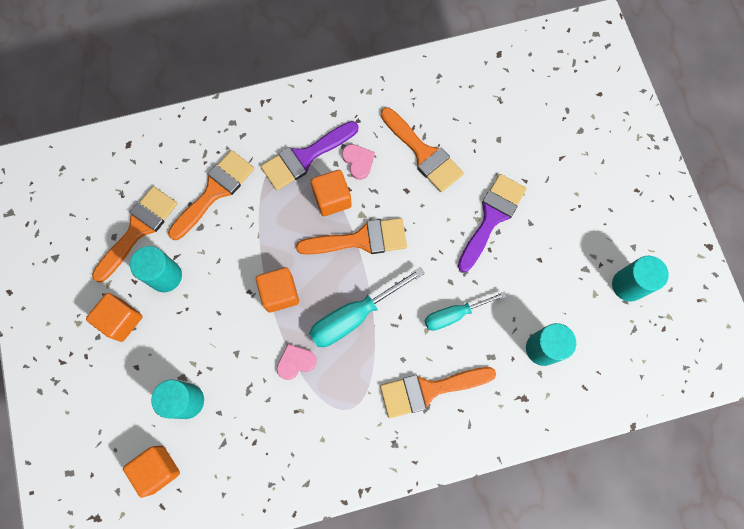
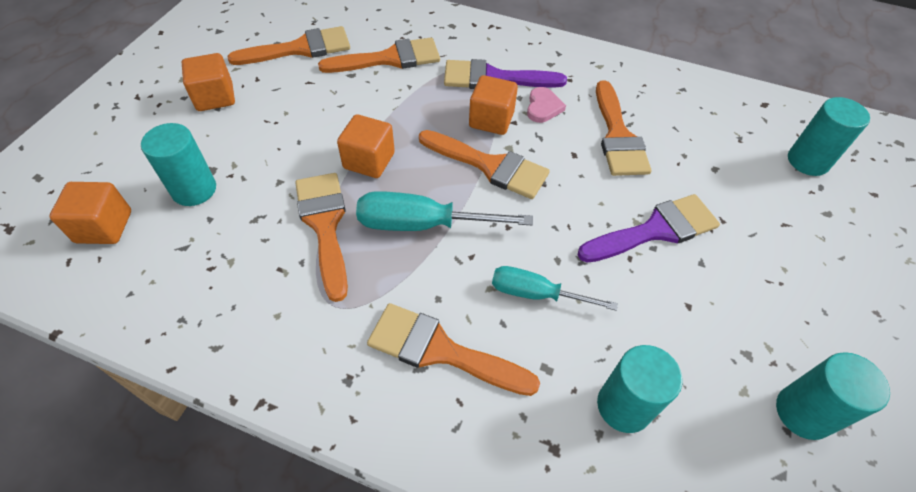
camera: 35 degrees right, 20 degrees down
(165, 276) = (285, 90): turquoise cylinder -> turquoise cylinder (808, 161)
(296, 362) = (325, 225): pink heart -> orange brush

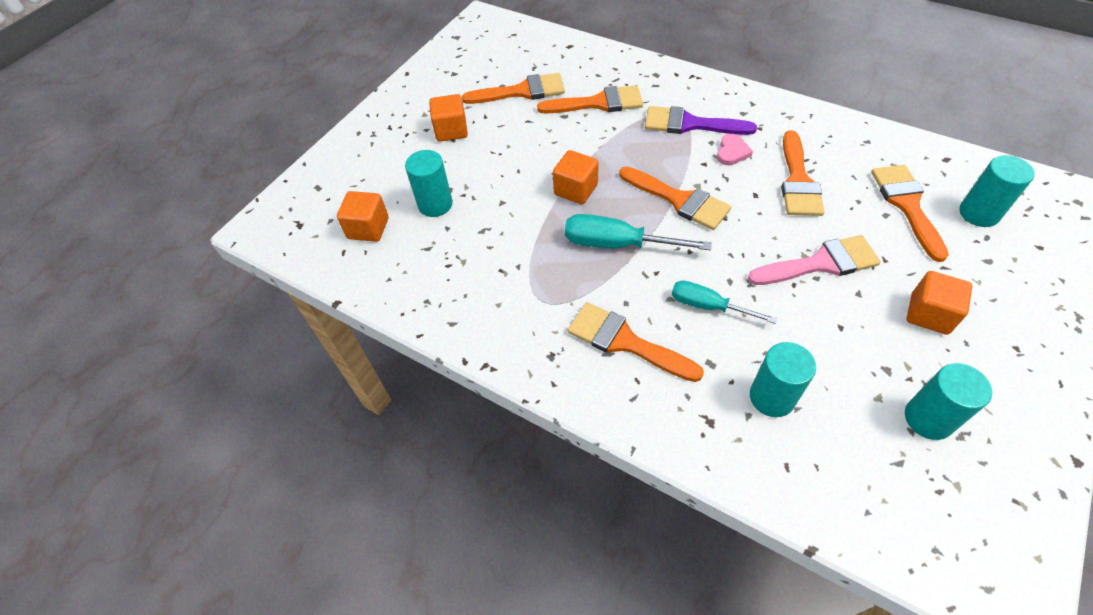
camera: 15 degrees right, 0 degrees up
(325, 225) = (537, 239): orange brush -> orange brush (907, 205)
(491, 120) = (684, 161): orange cube -> orange cube (929, 314)
(655, 230) = (820, 263): purple brush -> pink brush

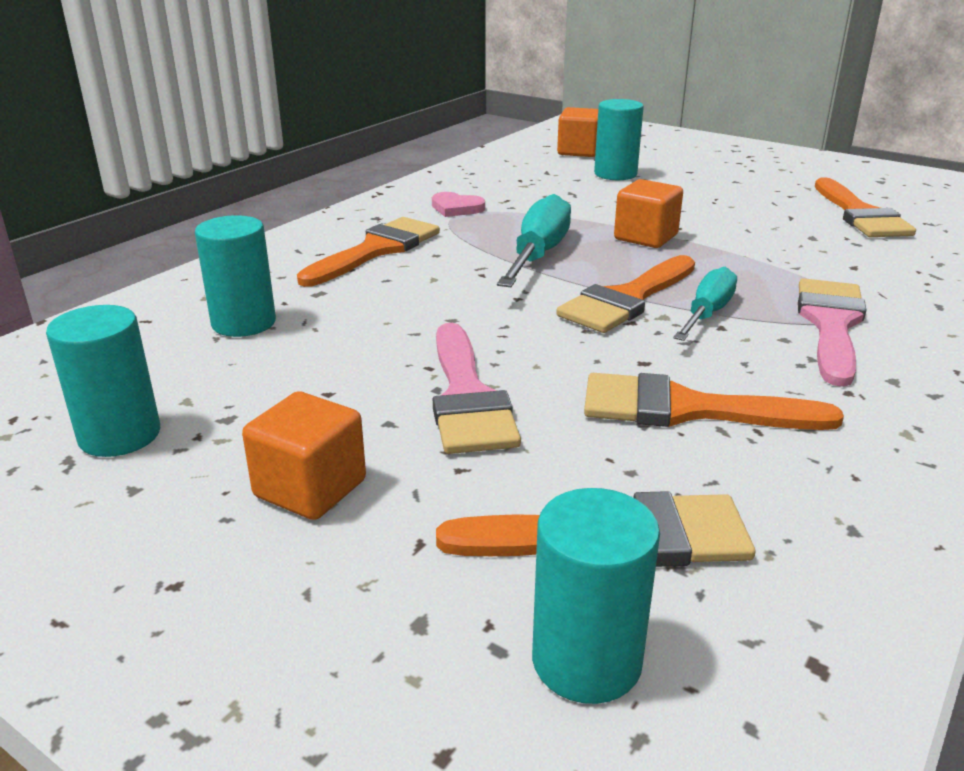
camera: 90 degrees right, 25 degrees down
(451, 130) = (753, 180): orange cube -> none
(598, 103) = (857, 259): orange brush -> none
(690, 124) = (831, 324): purple brush -> pink brush
(708, 306) = (410, 300): turquoise screwdriver -> turquoise screwdriver (707, 314)
(732, 152) = (760, 354): pink heart -> pink heart (456, 208)

